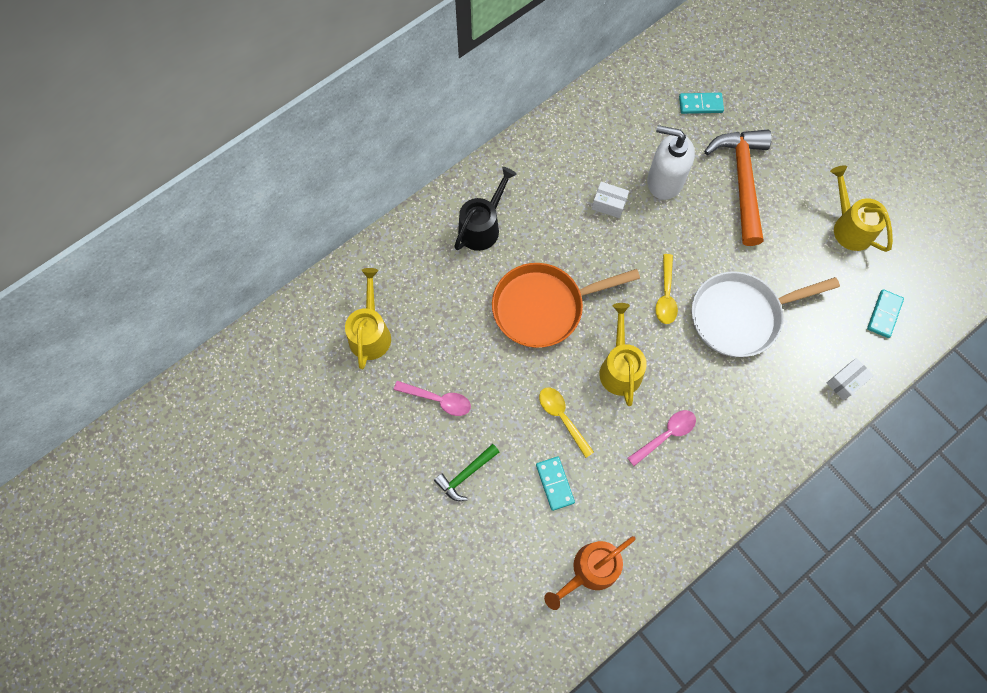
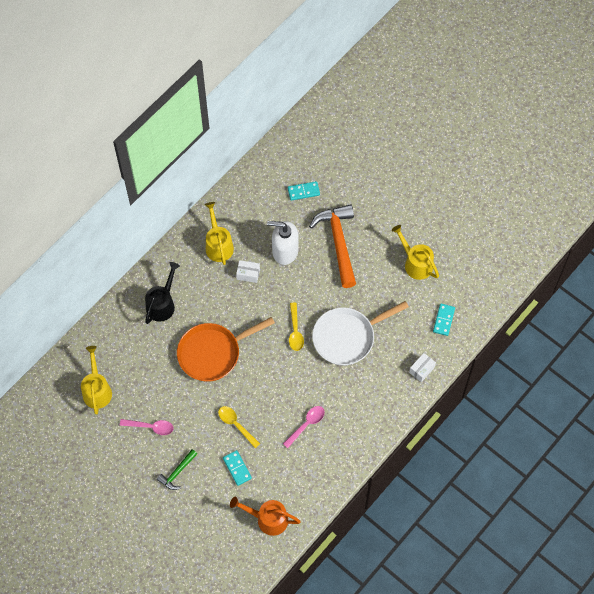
camera: 10 degrees left, 5 degrees down
(590, 571) = (268, 519): orange watering can -> orange watering can turned 60 degrees clockwise
(620, 367) = (270, 385): yellow watering can -> yellow watering can (218, 245)

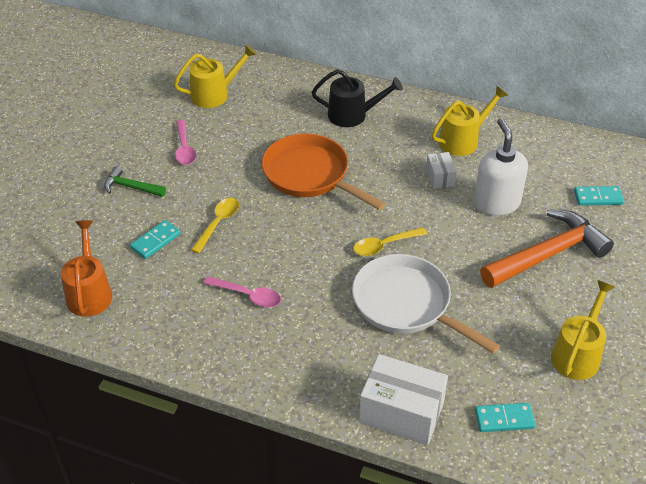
camera: 70 degrees right, 20 degrees down
(303, 191) = (598, 197): turquoise domino -> turquoise domino turned 60 degrees counterclockwise
(421, 370) = (401, 413): white box -> white box, size x1.95

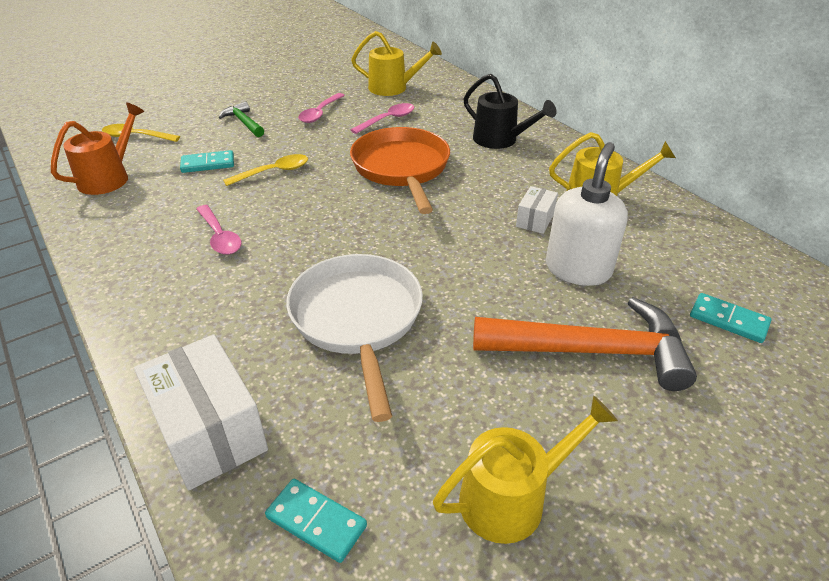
camera: 35 degrees right, 5 degrees down
(248, 131) = (388, 120): none -> pink spoon
(384, 245) = (402, 254): yellow spoon -> yellow spoon (136, 137)

